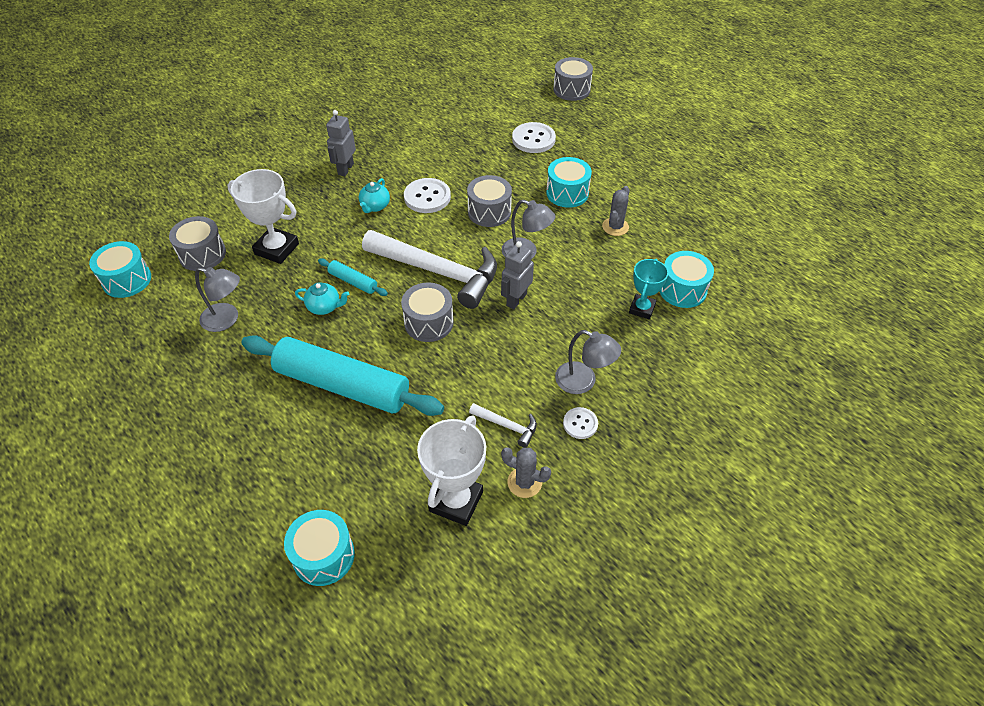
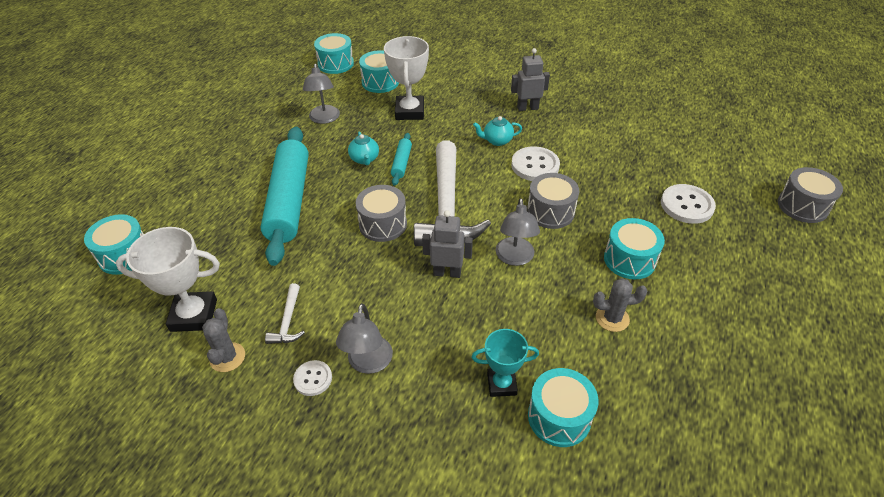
camera: 65 degrees right, 5 degrees down
(202, 254) = (380, 82): grey drum -> turquoise drum

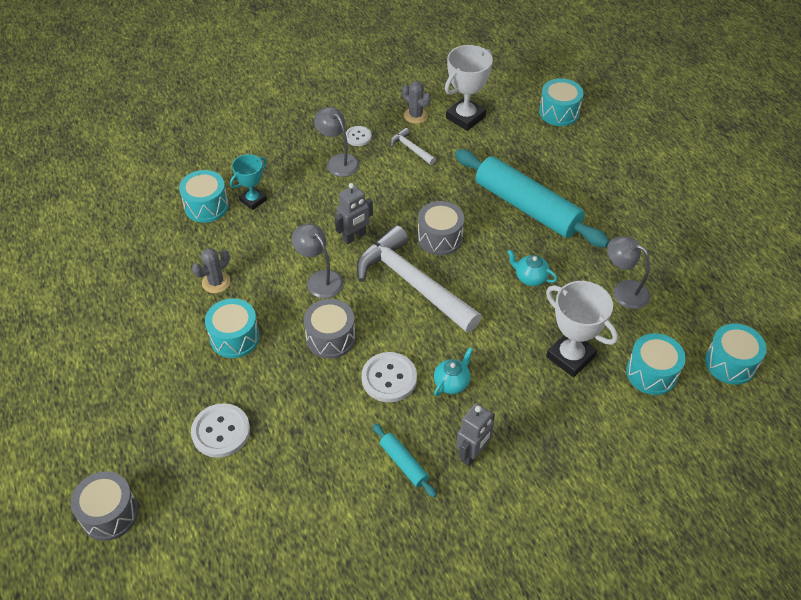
camera: 135 degrees right, 5 degrees up
(401, 163) = (498, 296): turquoise rolling pin -> turquoise rolling pin (404, 463)

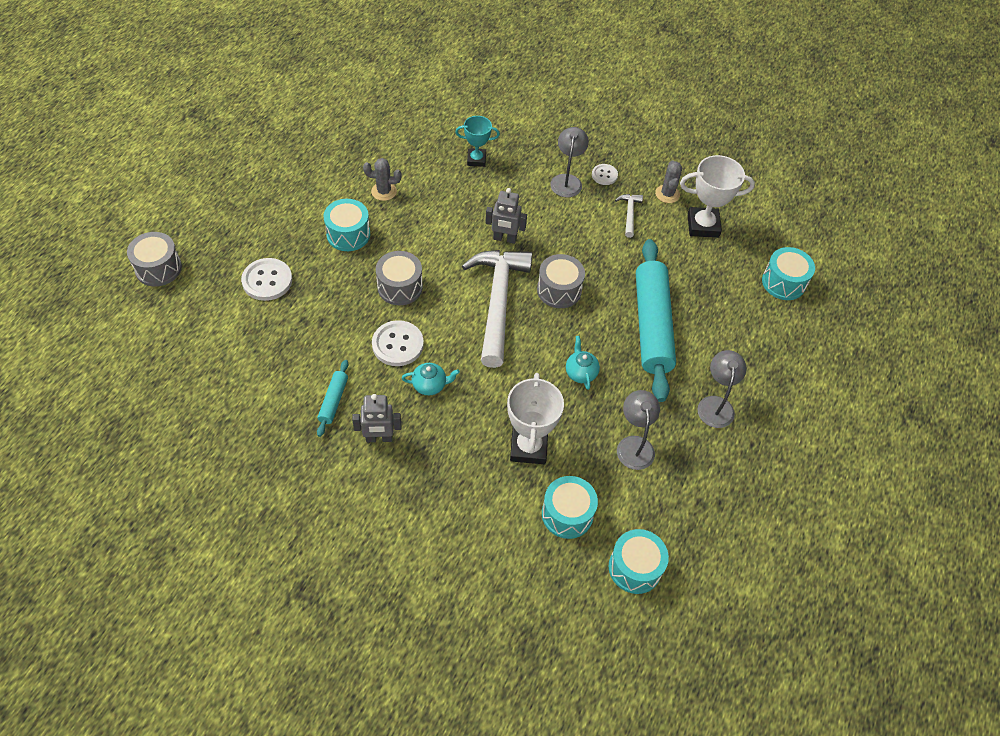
camera: 45 degrees right, 5 degrees up
(206, 206) = (444, 139): turquoise drum -> none
(320, 279) = (445, 245): grey lamp -> grey lamp (715, 404)

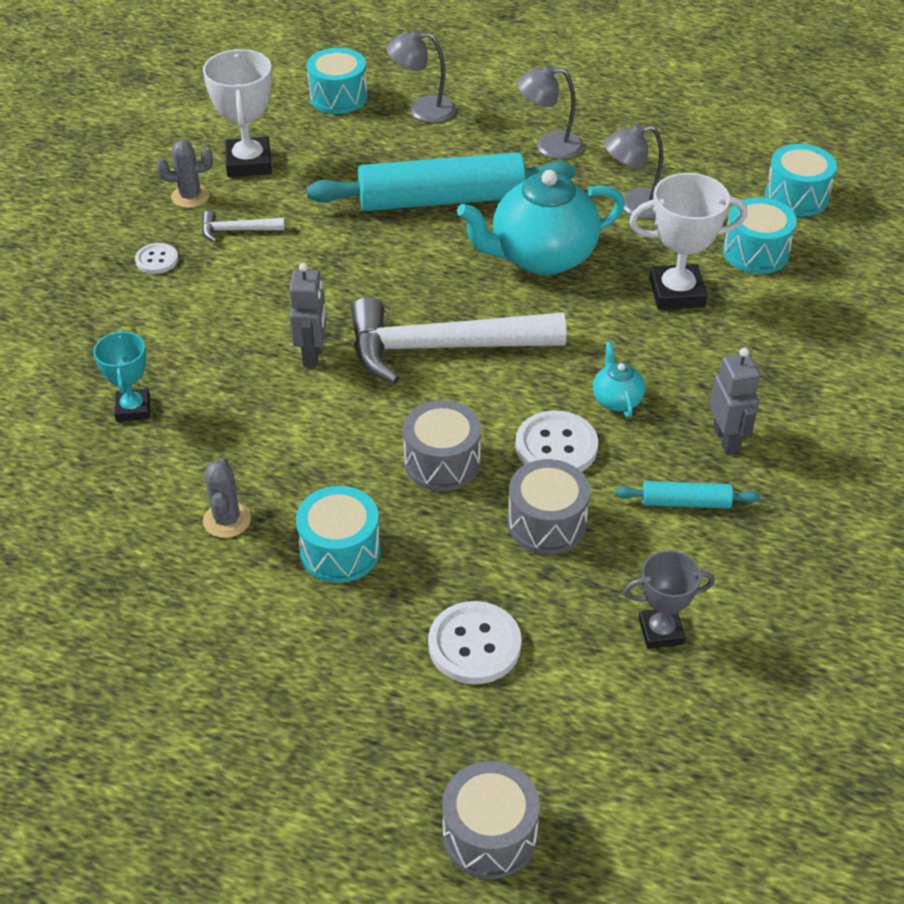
camera: 95 degrees left, 10 degrees down
(245, 364) = (661, 631): none -> grey trophy
(559, 290) = (402, 288): grey drum -> grey drum (547, 523)
(567, 180) = (173, 298): grey lamp -> grey lamp (422, 110)
(580, 372) = (541, 257): turquoise teapot -> turquoise teapot, size x2.25

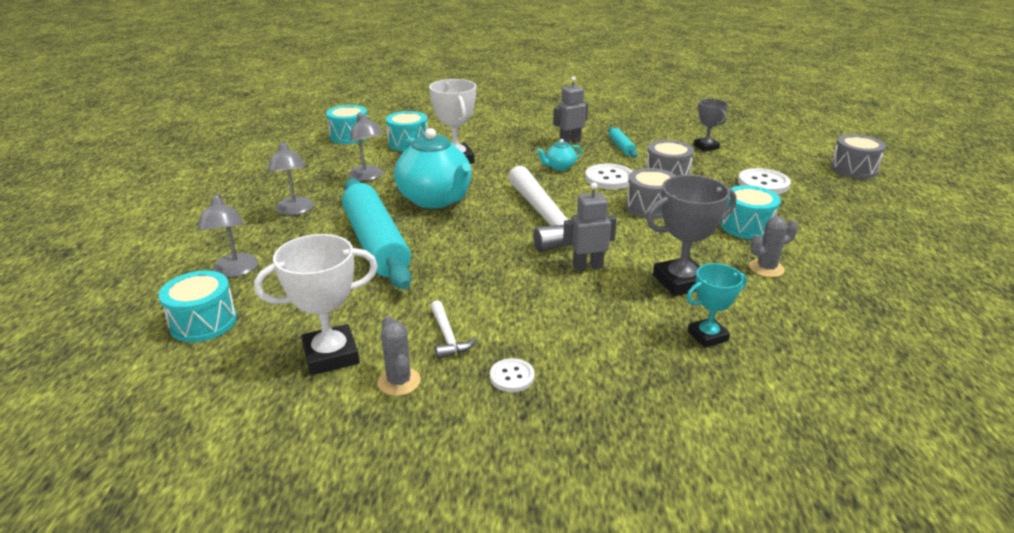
camera: 105 degrees left, 15 degrees down
(241, 425) = (680, 281): none -> grey trophy

